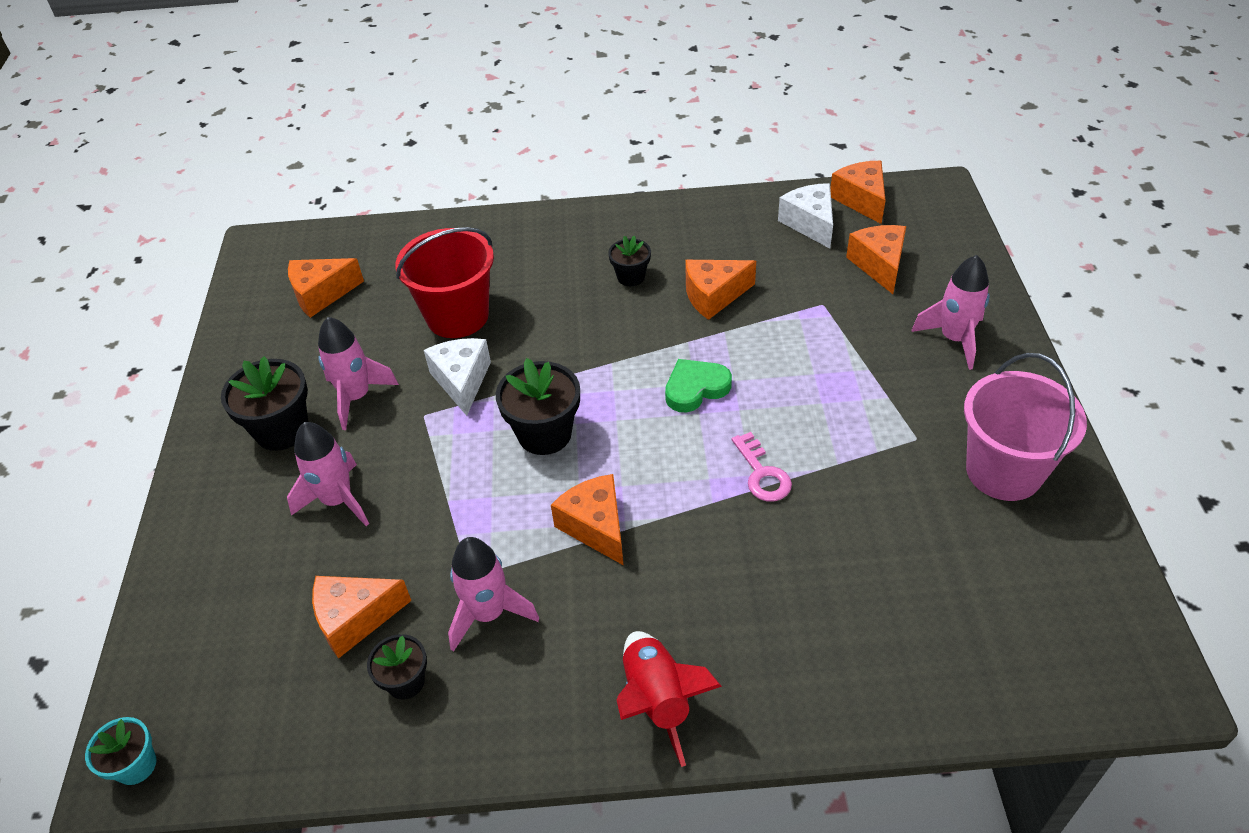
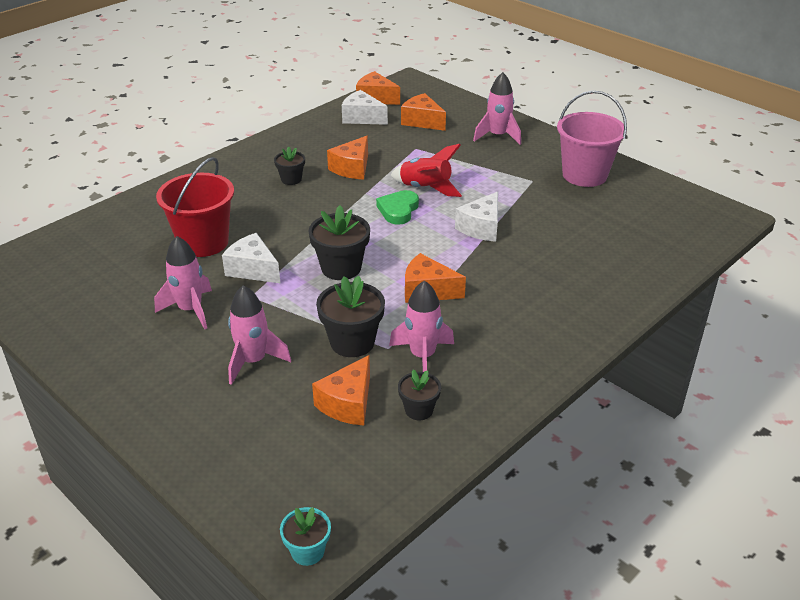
camera: 45 degrees left, 10 degrees down
(282, 430) = (159, 350): black flower pot -> black flower pot (352, 342)
(321, 294) = (81, 274): orange cheese -> none
(657, 700) = (555, 337): red rocket -> red rocket (425, 188)
(762, 474) = (481, 228): pink key -> white cheese

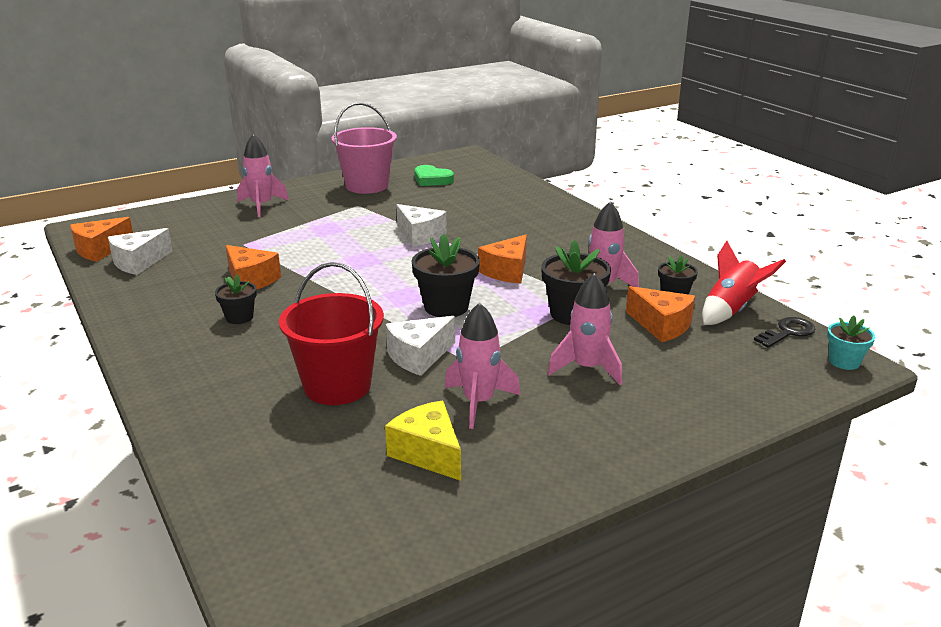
camera: 75 degrees left, 10 degrees down
(123, 298) = (428, 453): none -> yellow cheese
(363, 504) = (788, 332): none -> black key
(398, 210) = (359, 267): green heart -> green heart (432, 179)
(422, 121) = (188, 233): orange cheese -> none
(425, 188) = (329, 249): red rocket -> red rocket (731, 310)

